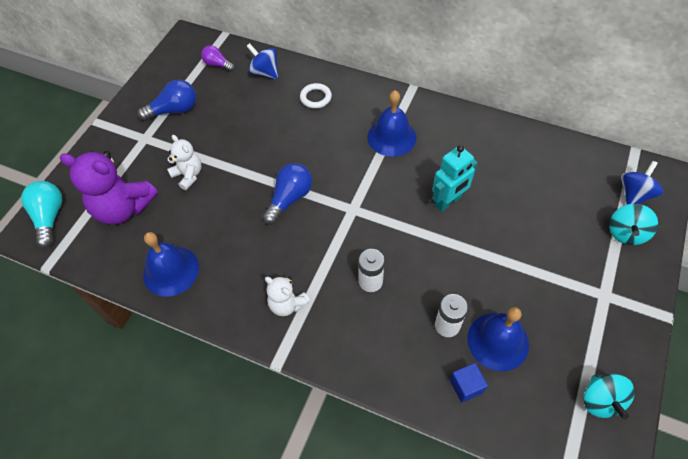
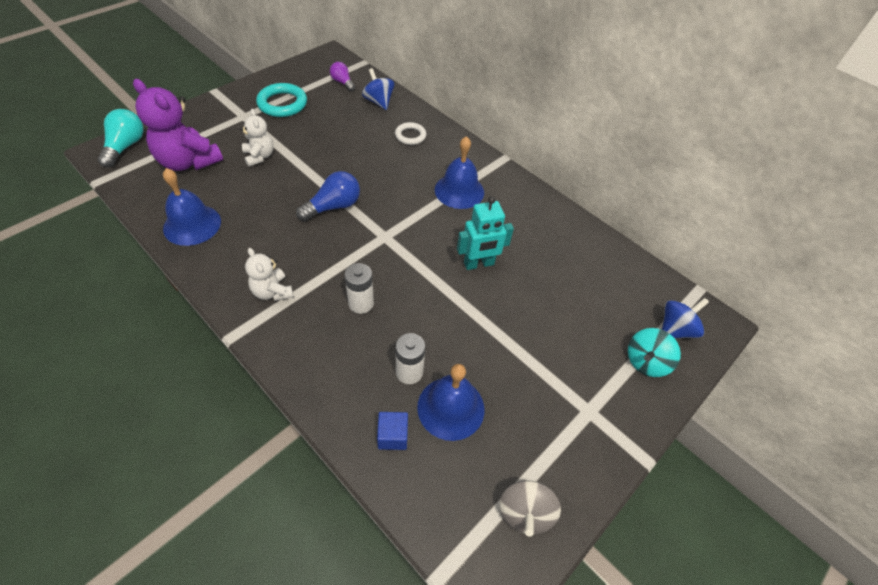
camera: 15 degrees right, 5 degrees down
(174, 110) = (282, 104): blue light bulb -> turquoise ring
(600, 400) = (524, 512): turquoise spinning top -> grey spinning top

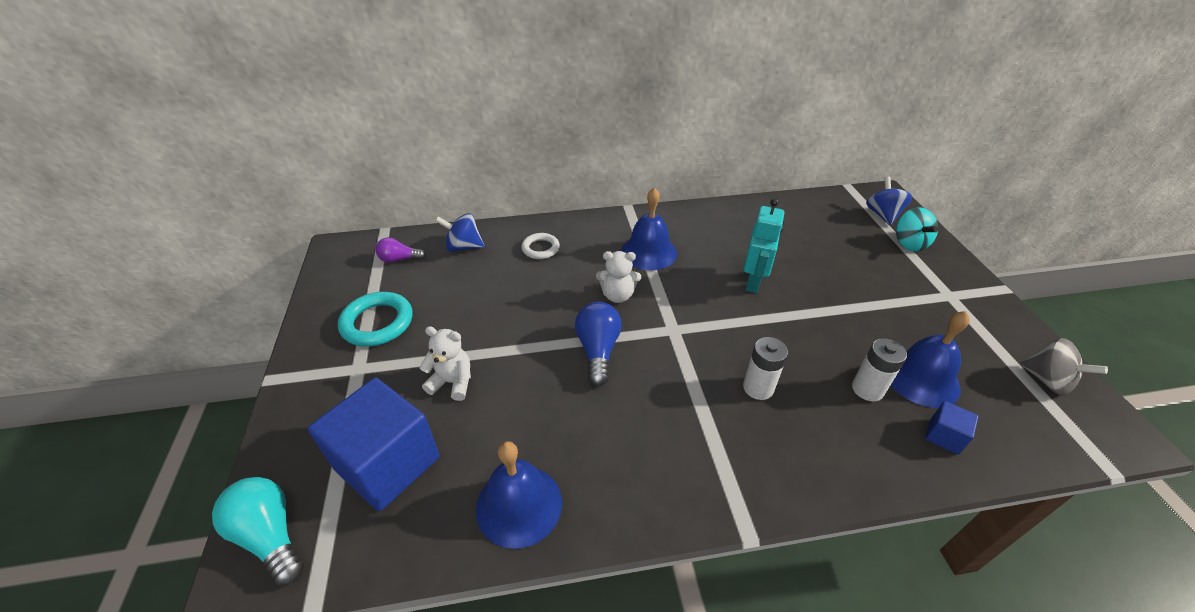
camera: 50 degrees left, 10 degrees down
(188, 161) = (388, 463): purple teddy bear -> blue cube
(272, 291) = (697, 460): white teddy bear -> white teddy bear (617, 295)

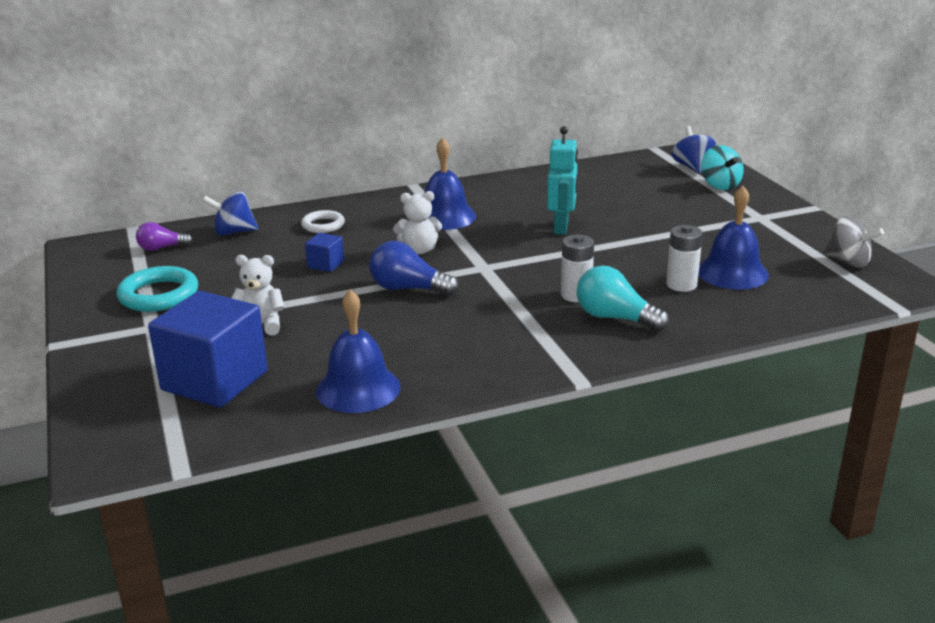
camera: 10 degrees left, 15 degrees down
(270, 536) = (115, 434): turquoise light bulb -> turquoise light bulb (615, 318)
(598, 350) = (408, 289): blue light bulb -> blue light bulb turned 60 degrees counterclockwise
(944, 436) = (753, 305): blue cube -> blue cube (326, 264)

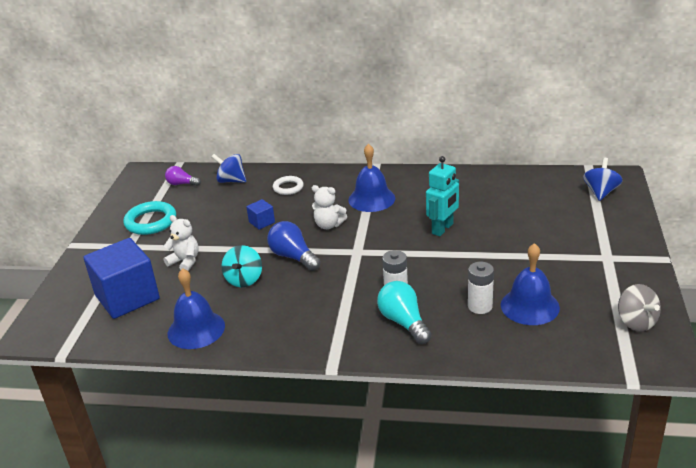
camera: 30 degrees right, 5 degrees up
(720, 185) = (605, 216): turquoise spinning top -> turquoise spinning top (244, 279)

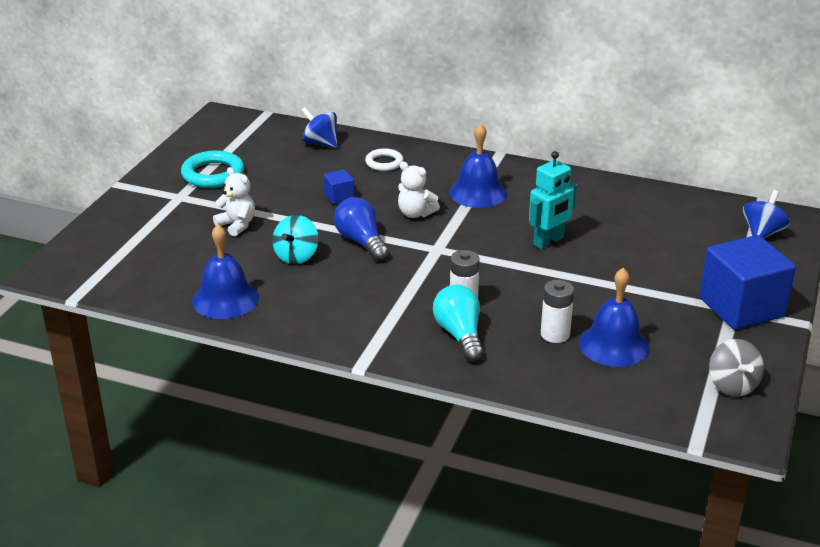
camera: 10 degrees right, 0 degrees up
(127, 297) = (161, 252): blue cube -> blue cube (741, 307)
(181, 184) = (262, 137): purple light bulb -> none

